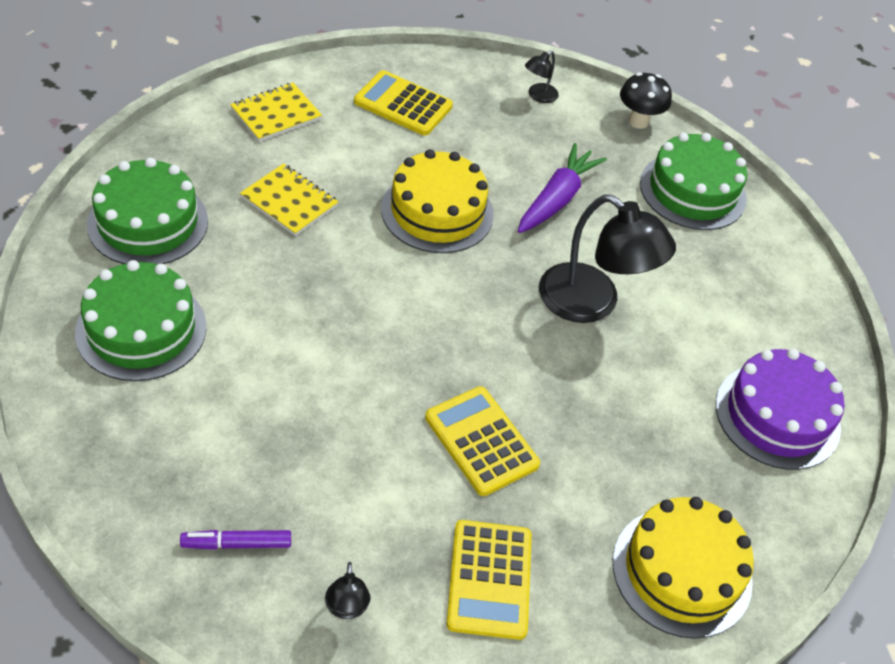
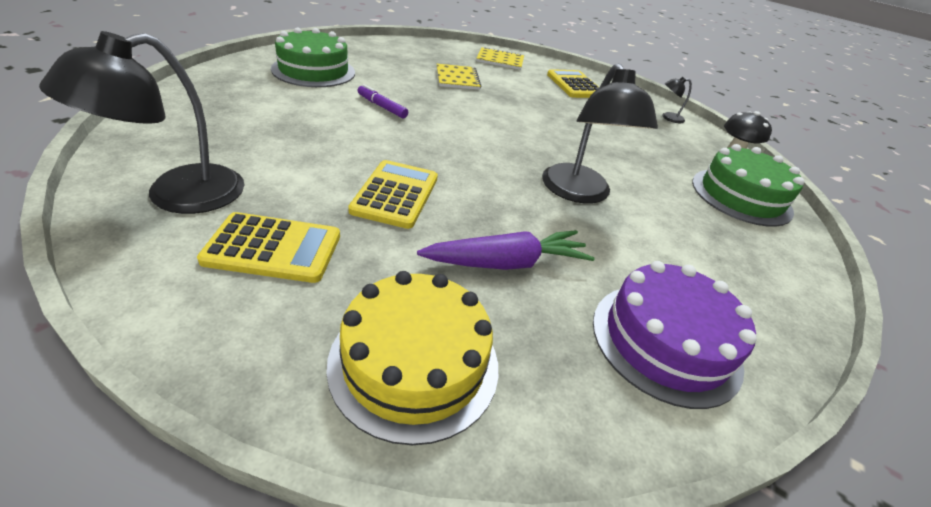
camera: 45 degrees right, 10 degrees down
(148, 222) = (381, 54): green cake -> none
(237, 544) = (193, 140): purple marker -> purple marker (382, 107)
(347, 608) = (178, 196): black lamp -> black lamp, size x2.24
(437, 211) = (533, 116): yellow cake -> none
(489, 579) = (273, 248): yellow calculator -> yellow calculator turned 135 degrees counterclockwise
(557, 198) = (622, 149): purple carrot -> purple carrot (507, 263)

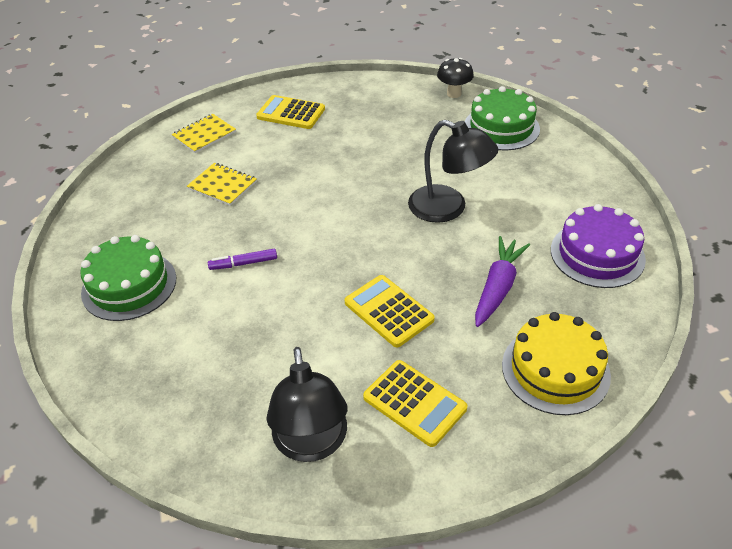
camera: 45 degrees left, 5 degrees up
(273, 248) = (414, 403): yellow calculator -> yellow calculator turned 90 degrees clockwise
(668, 117) = (382, 92): black lamp -> none

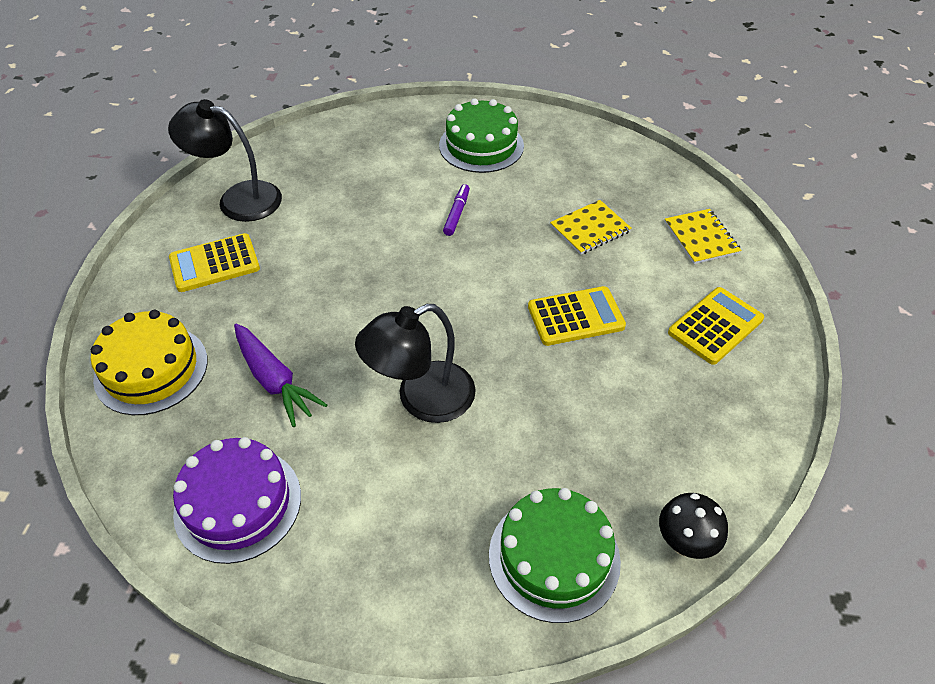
camera: 115 degrees right, 5 degrees up
(389, 311) = (318, 286): yellow calculator -> yellow calculator (575, 317)

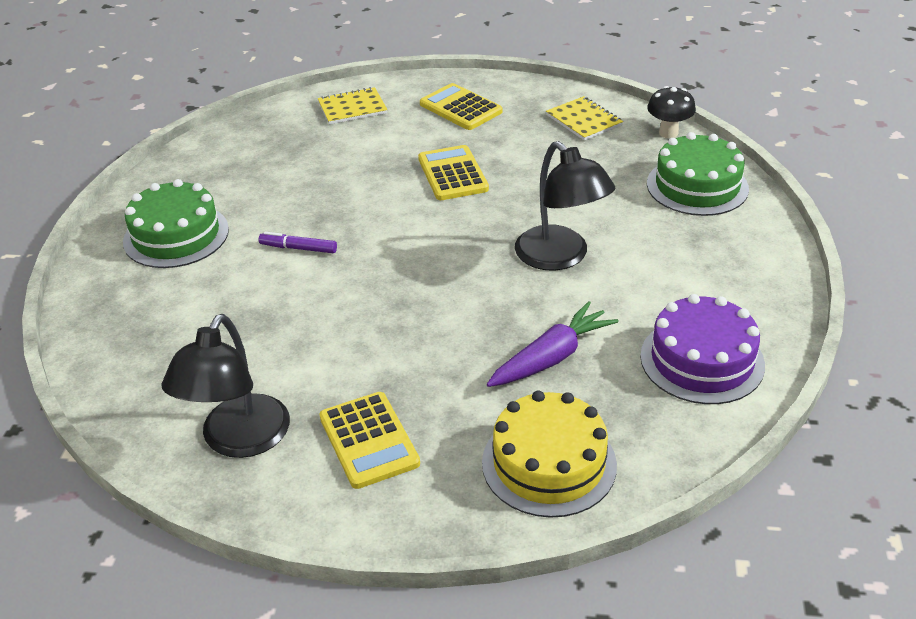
camera: 90 degrees left, 10 degrees down
(590, 229) = (333, 164): yellow notebook -> yellow notebook (584, 120)

